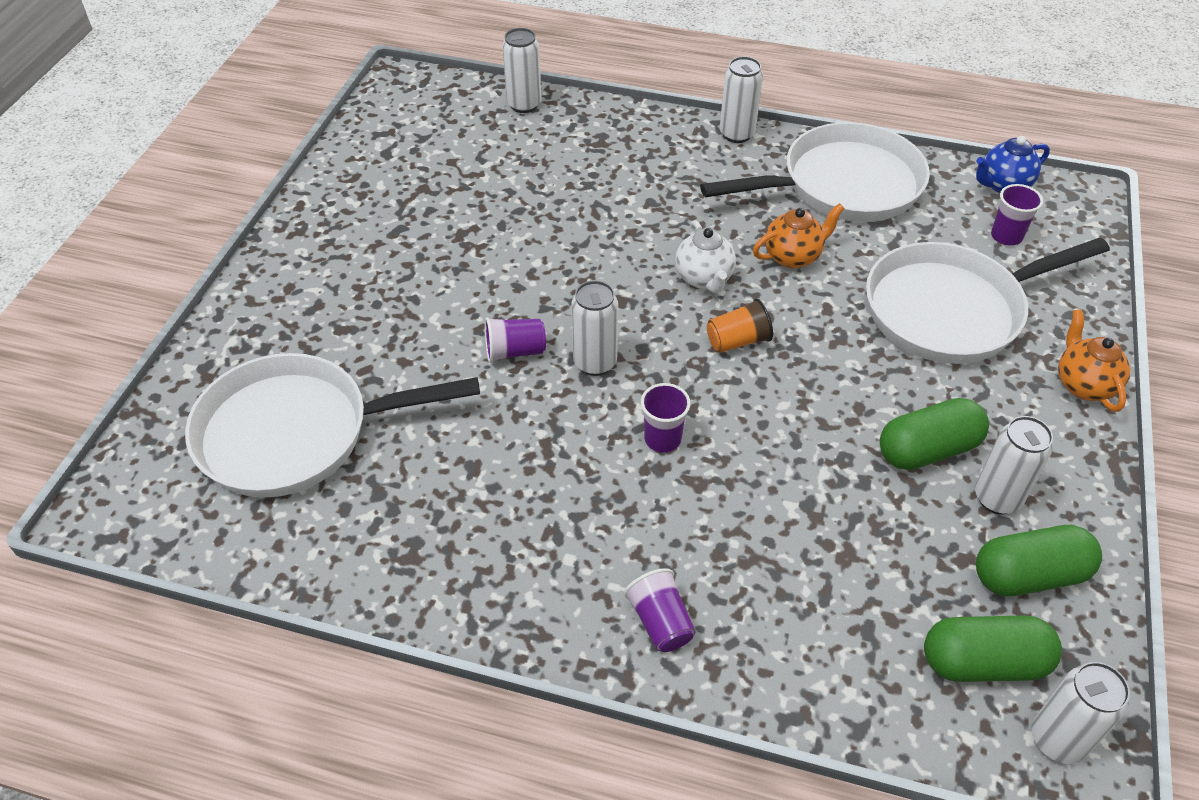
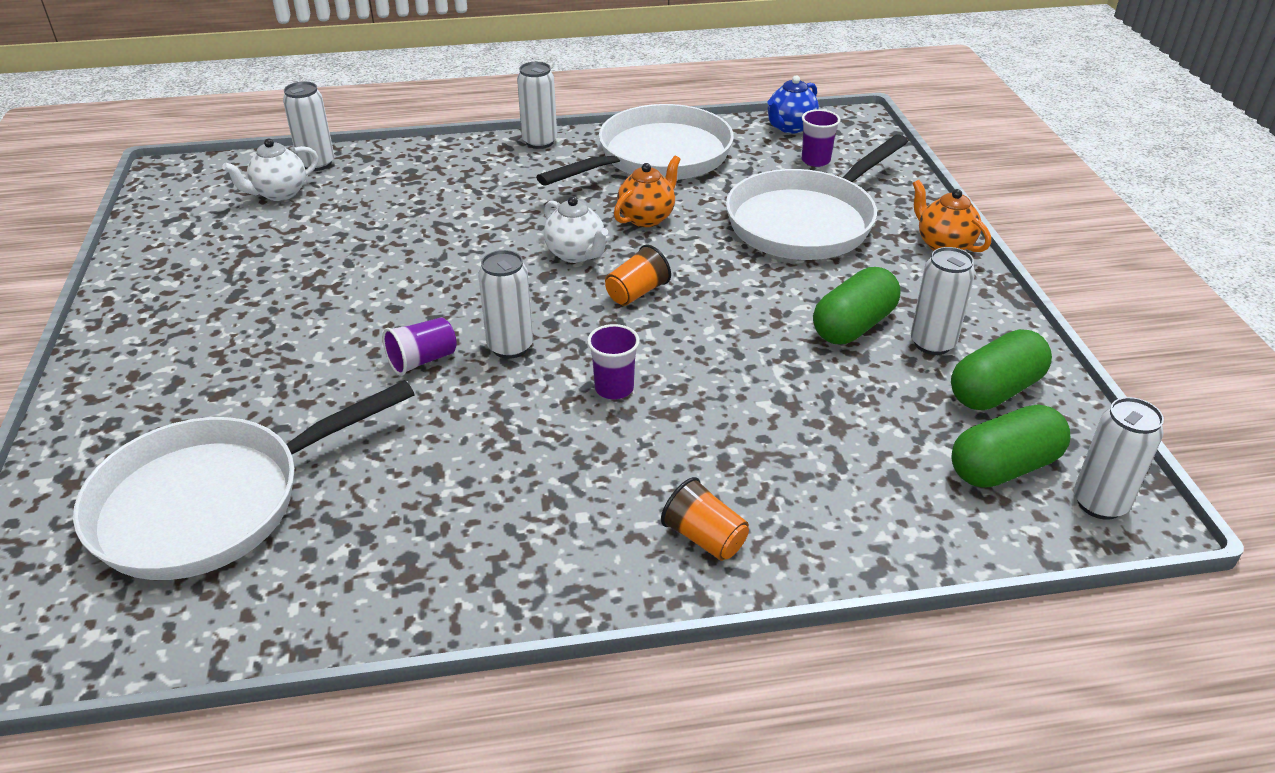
camera: 25 degrees left, 10 degrees down
(478, 130) = (279, 193): none -> white teapot
(660, 622) = (704, 538): purple cup -> orange cup

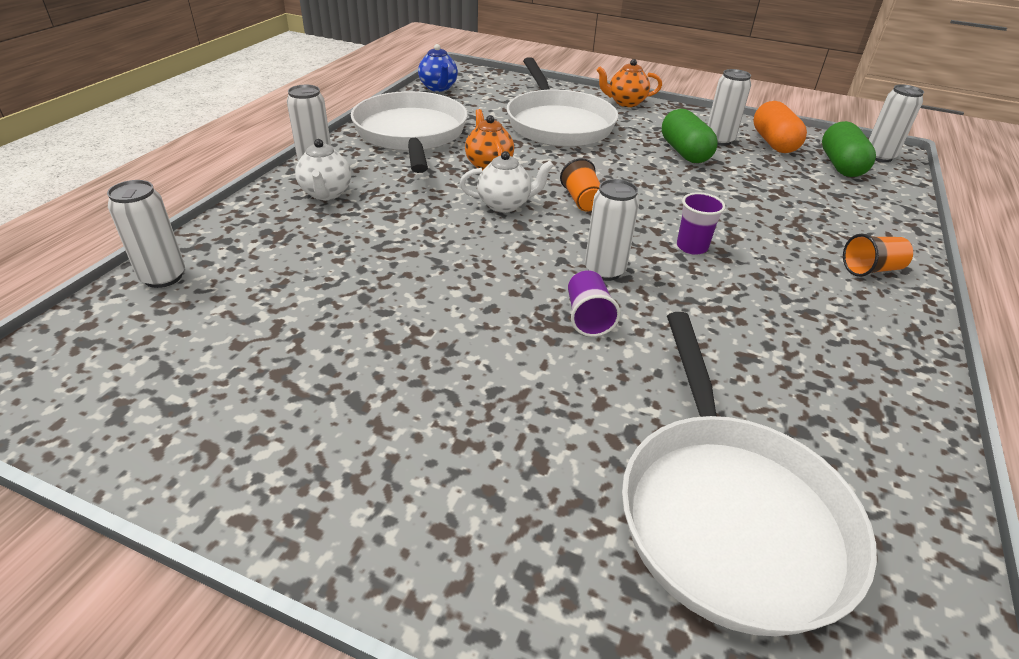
camera: 60 degrees left, 0 degrees up
(279, 193) = (187, 317): white teapot -> white teapot (326, 194)
(815, 160) = (490, 96): purple cup -> none
(995, 390) = (773, 143): green capsule -> orange capsule

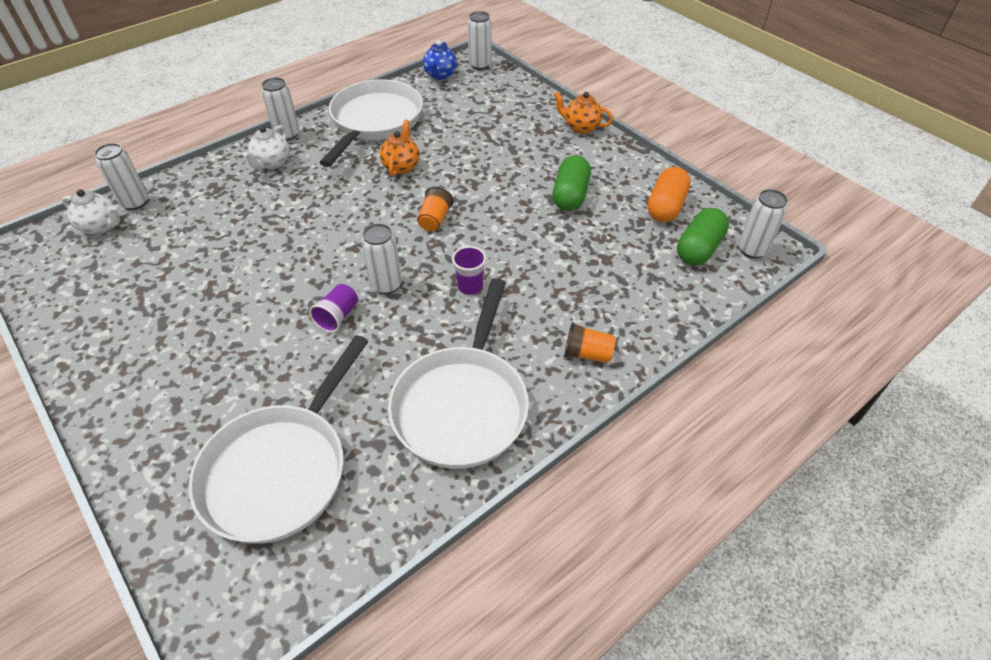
camera: 30 degrees right, 10 degrees up
(505, 205) = (377, 207): white teapot -> white teapot (101, 226)
(557, 123) = (497, 137): white pan -> white pan (462, 404)
(719, 140) = (617, 191): white can -> white can (480, 65)

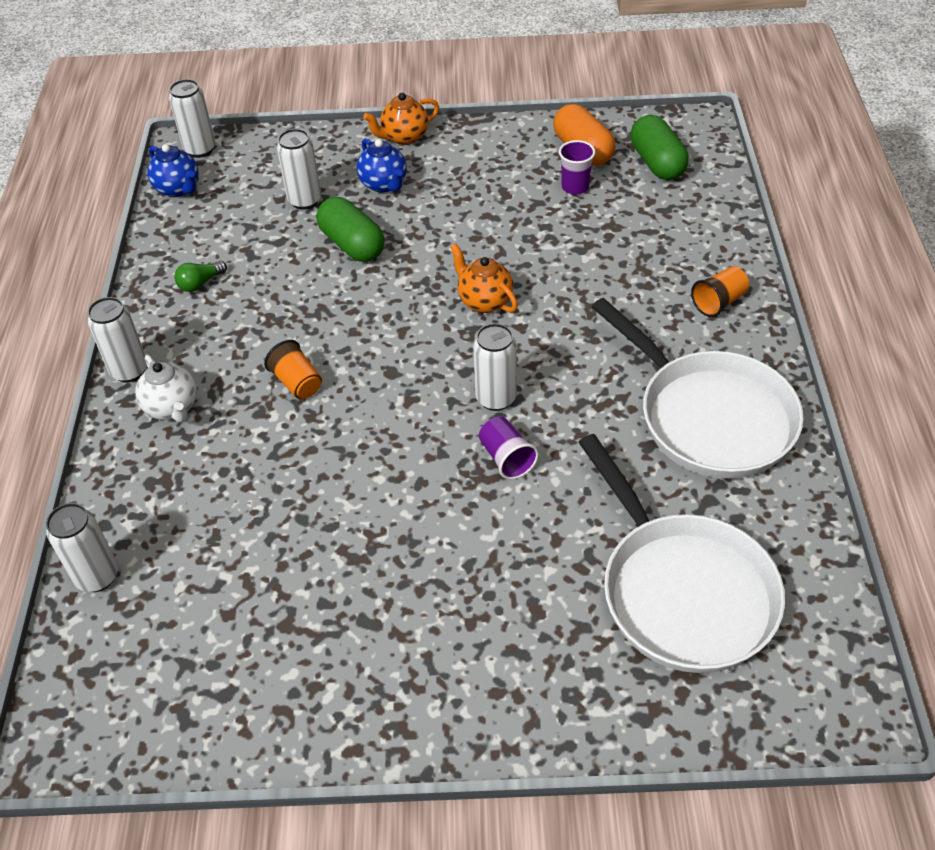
camera: 50 degrees left, 0 degrees up
(101, 226) = (110, 630): white teapot -> none
(374, 122) = (200, 283): white pan -> green light bulb
(401, 166) = (312, 299): orange teapot -> orange teapot (484, 301)
(435, 220) = (432, 314): orange cup -> orange cup (297, 383)
(470, 286) = (559, 336): purple cup -> purple cup (575, 187)
(529, 142) = (384, 184): none -> blue teapot
(570, 195) = (500, 200): green capsule -> green capsule (352, 244)
(752, 250) = (689, 134): white can -> white can (304, 200)

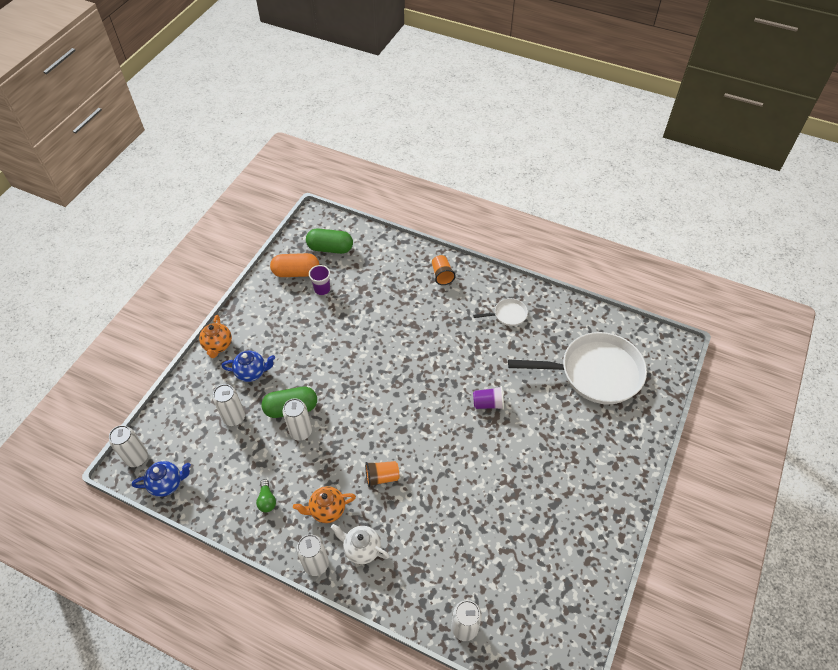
camera: 65 degrees left, 5 degrees up
(172, 408) = (361, 549): white teapot -> white teapot turned 150 degrees counterclockwise
(484, 301) = (378, 366): orange teapot -> orange teapot (327, 510)
(496, 398) = (448, 391): white can -> white can (301, 432)
(709, 416) = (507, 315): white pan -> white pan, size x0.43

